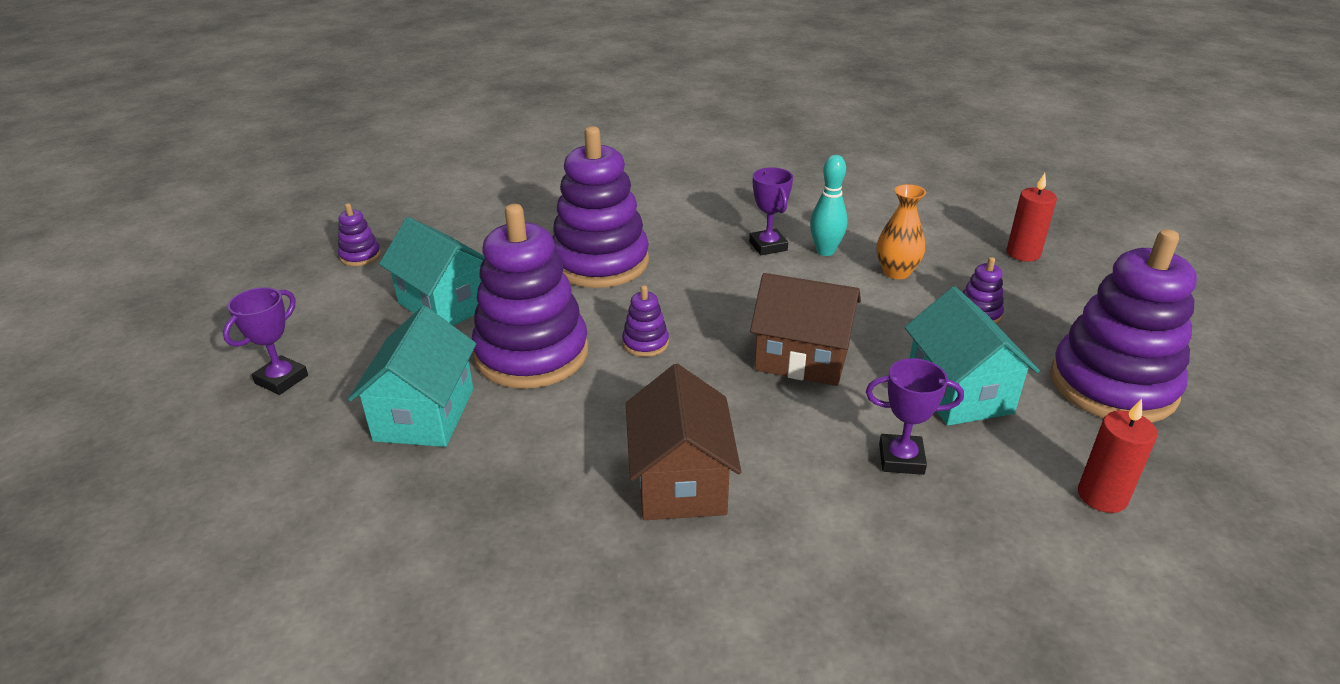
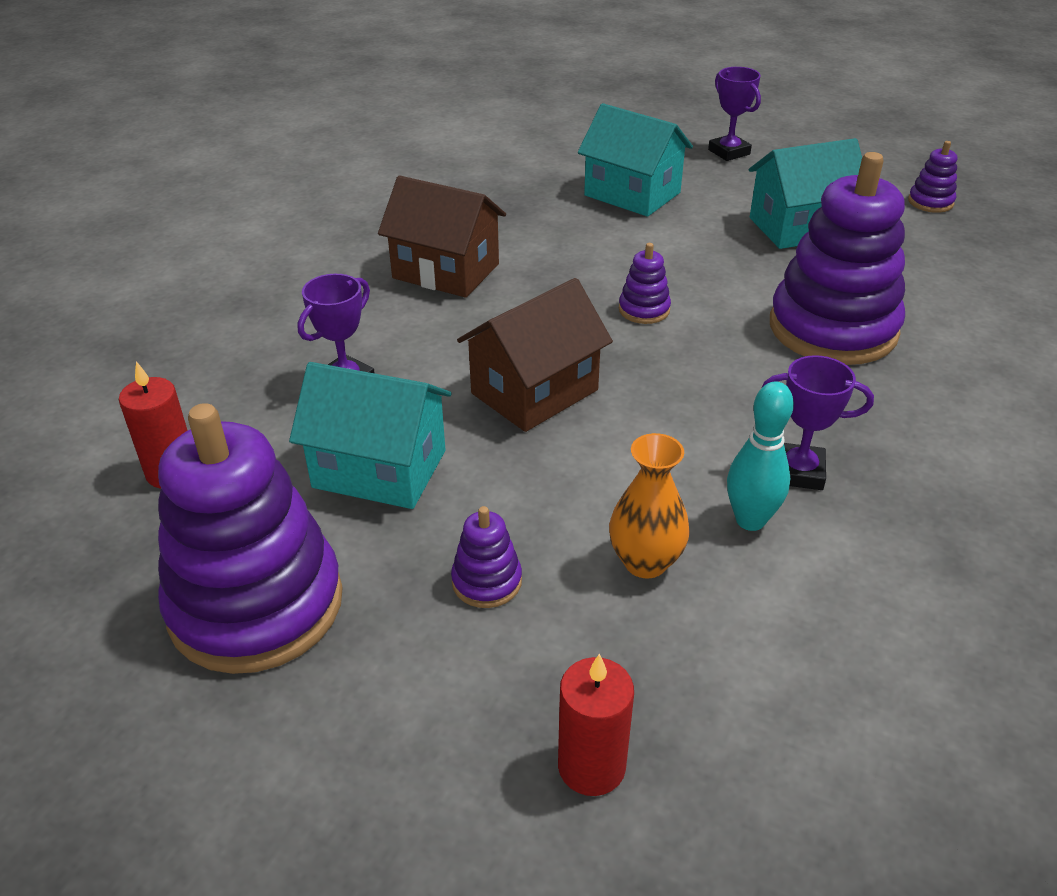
camera: 120 degrees right, 5 degrees up
(532, 354) = (677, 250): purple stacking toy -> none

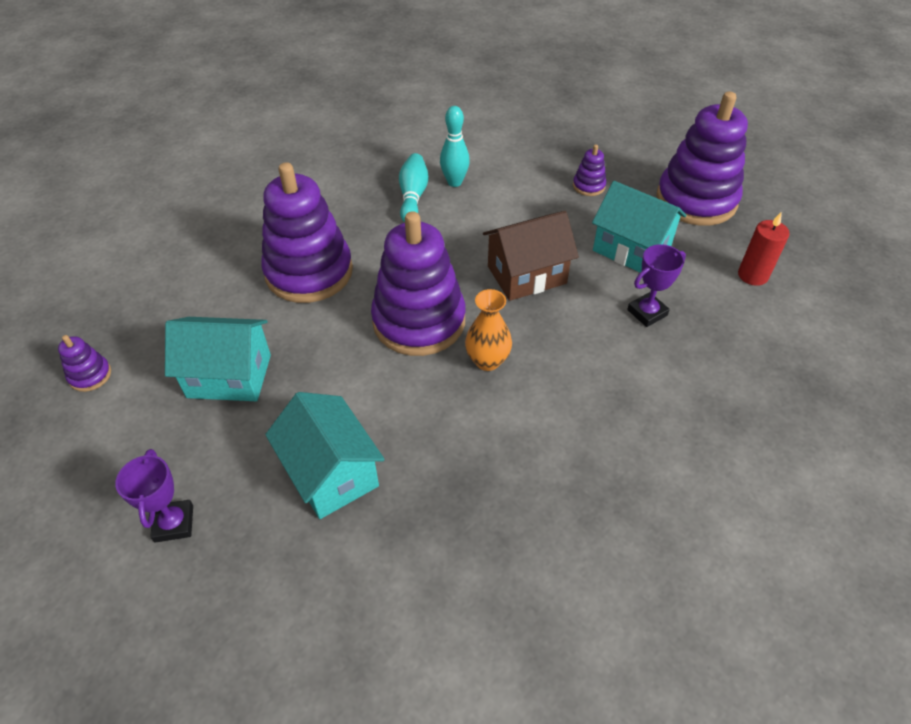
camera: 160 degrees left, 10 degrees up
(446, 271) = (552, 407): brown house -> none
(591, 766) = (569, 126): red candle -> none
(644, 310) = (419, 321): purple stacking toy -> purple stacking toy, size x2.40
(645, 562) = (514, 177): orange vase -> orange vase (487, 361)
(798, 472) = (413, 196): purple trophy -> turquoise bowling pin

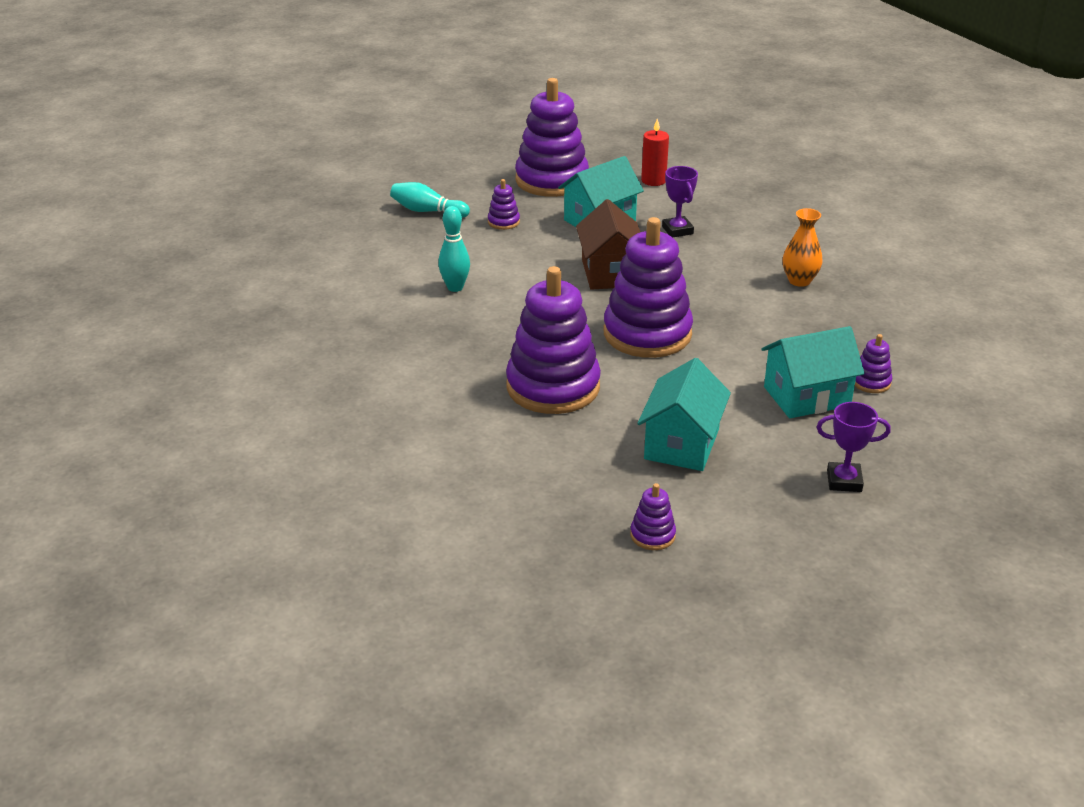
camera: 75 degrees left, 15 degrees down
(374, 538) = (871, 382): none -> purple stacking toy
(413, 196) = (464, 314): turquoise bowling pin -> turquoise bowling pin (427, 211)
(487, 361) = (706, 308): orange vase -> orange vase (799, 281)

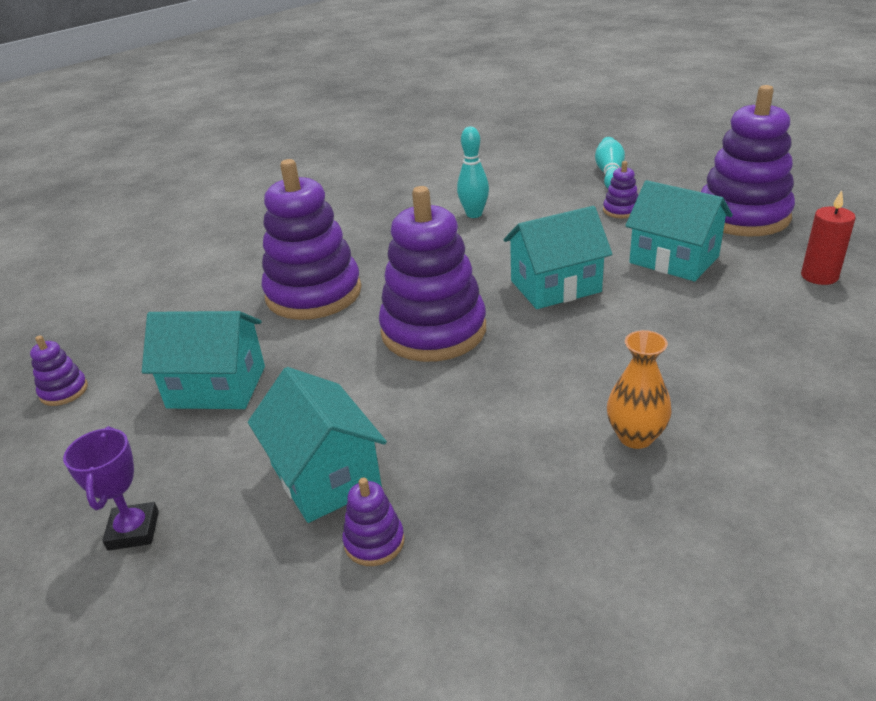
camera: 80 degrees right, 0 degrees up
(610, 273) = (555, 286): brown house -> turquoise house
(677, 230) = (698, 314): purple trophy -> none

